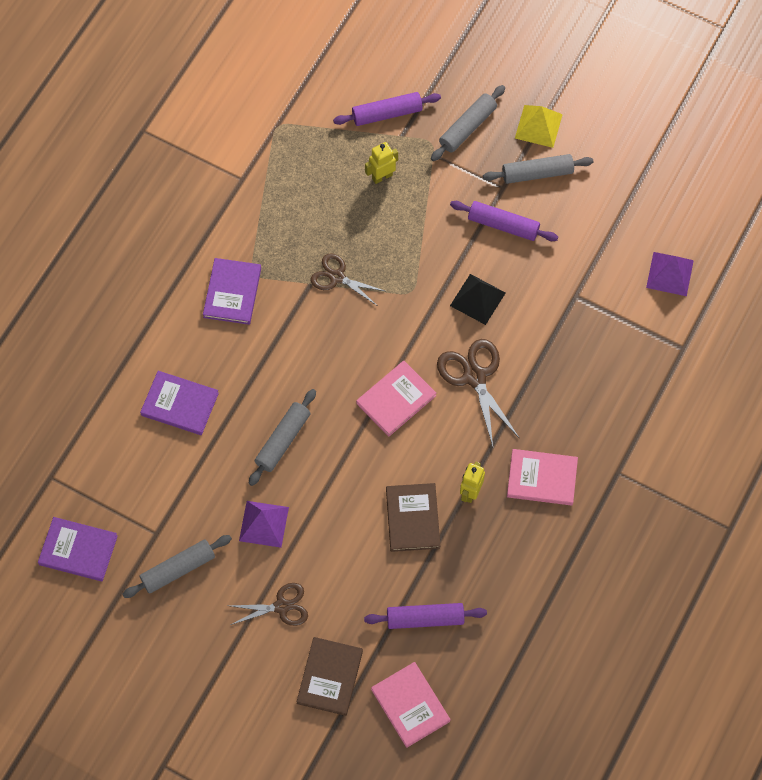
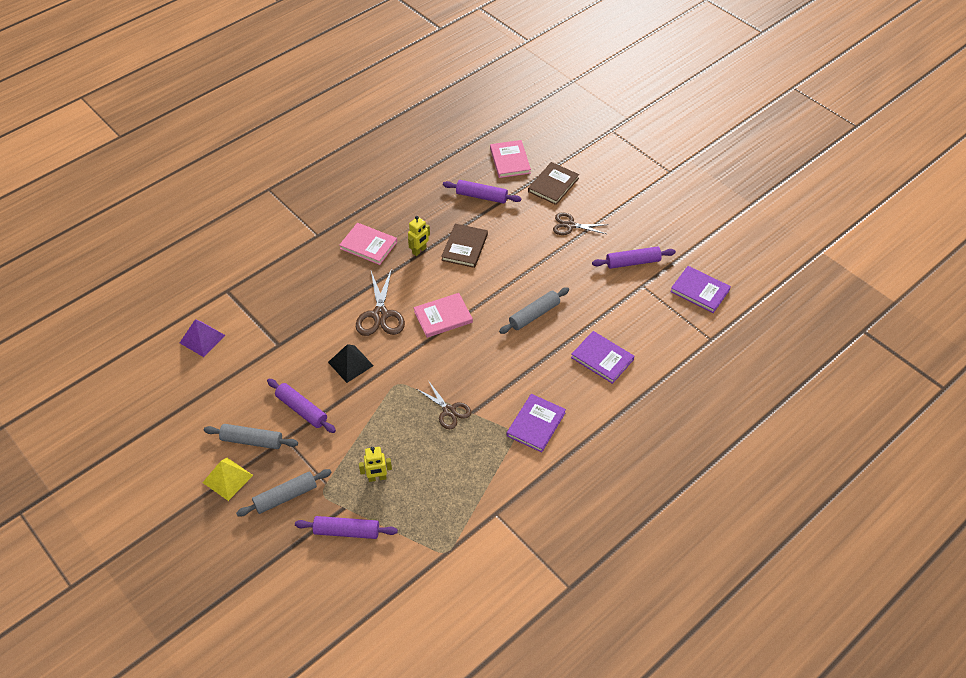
camera: 160 degrees left, 15 degrees down
(178, 569) = (633, 262): grey rolling pin -> purple rolling pin
(263, 524) = (566, 271): purple pyramid -> none

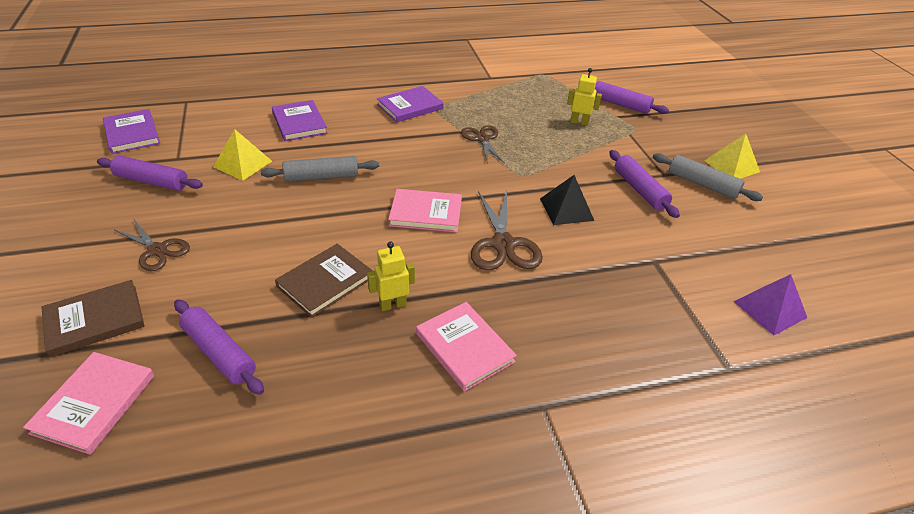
camera: 155 degrees left, 10 degrees down
(285, 496) = (672, 138): grey rolling pin -> none
(380, 315) = (503, 244): brown scissors -> brown scissors turned 150 degrees clockwise
(596, 301) = (242, 164): none -> yellow pyramid

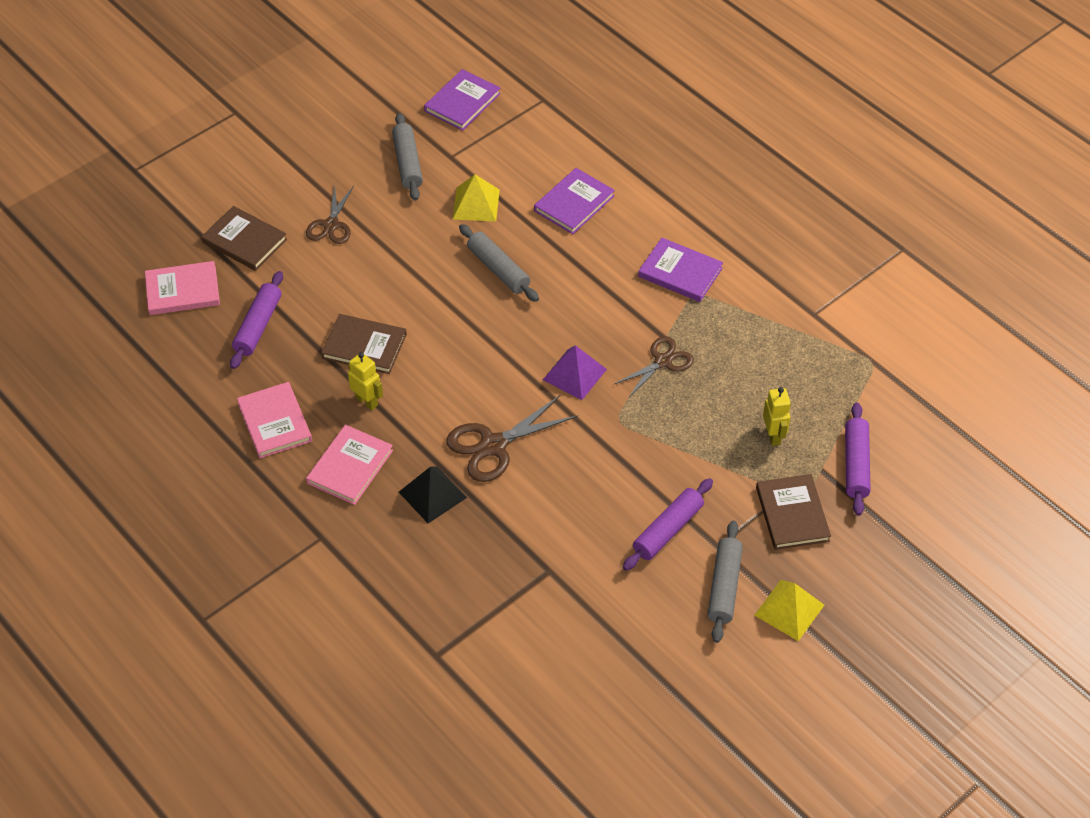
camera: 65 degrees right, 10 degrees up
(152, 181) = (407, 163): purple rolling pin -> grey rolling pin
(426, 213) = (499, 370): pink book -> pink book (275, 422)
(566, 209) = (584, 477): black pyramid -> black pyramid (432, 494)
(649, 138) = (792, 514): none -> brown book
(769, 309) = (536, 677): purple pyramid -> purple pyramid (574, 374)

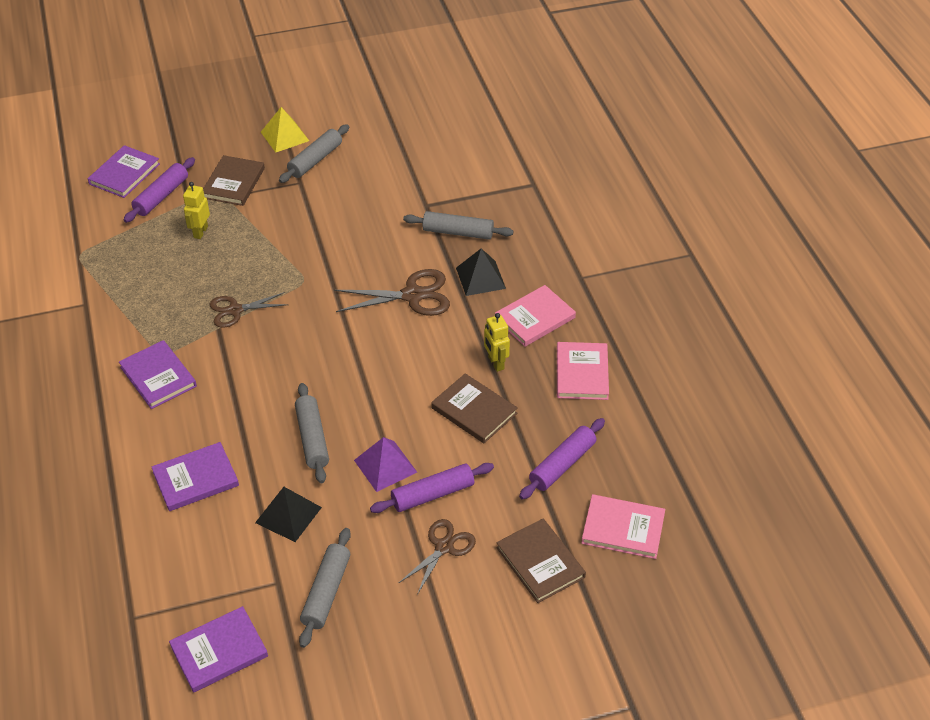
camera: 155 degrees left, 5 degrees down
(476, 204) = (288, 515): yellow pyramid -> black pyramid
(490, 546) = (458, 232): none -> grey rolling pin
(574, 374) = (312, 325): purple pyramid -> purple pyramid (385, 466)
(667, 530) = (326, 201): purple rolling pin -> purple rolling pin (432, 494)
(924, 478) = (124, 174): none -> purple book

